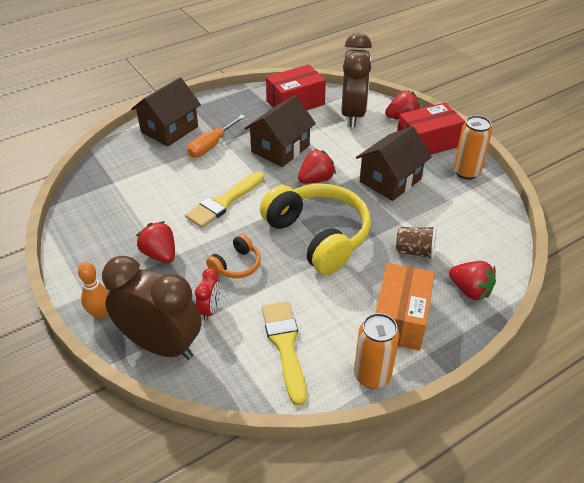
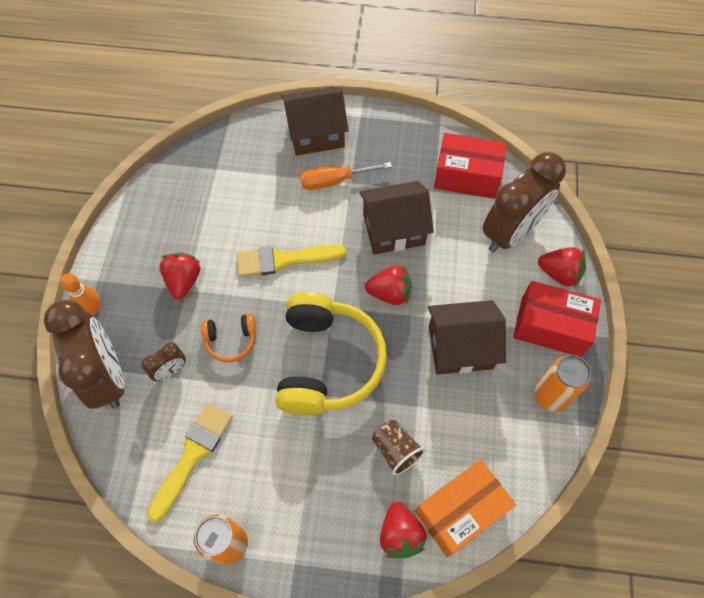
camera: 40 degrees right, 20 degrees up
(210, 309) = (170, 370): red clock -> brown clock
(400, 318) = (308, 509): orange box -> orange box (460, 511)

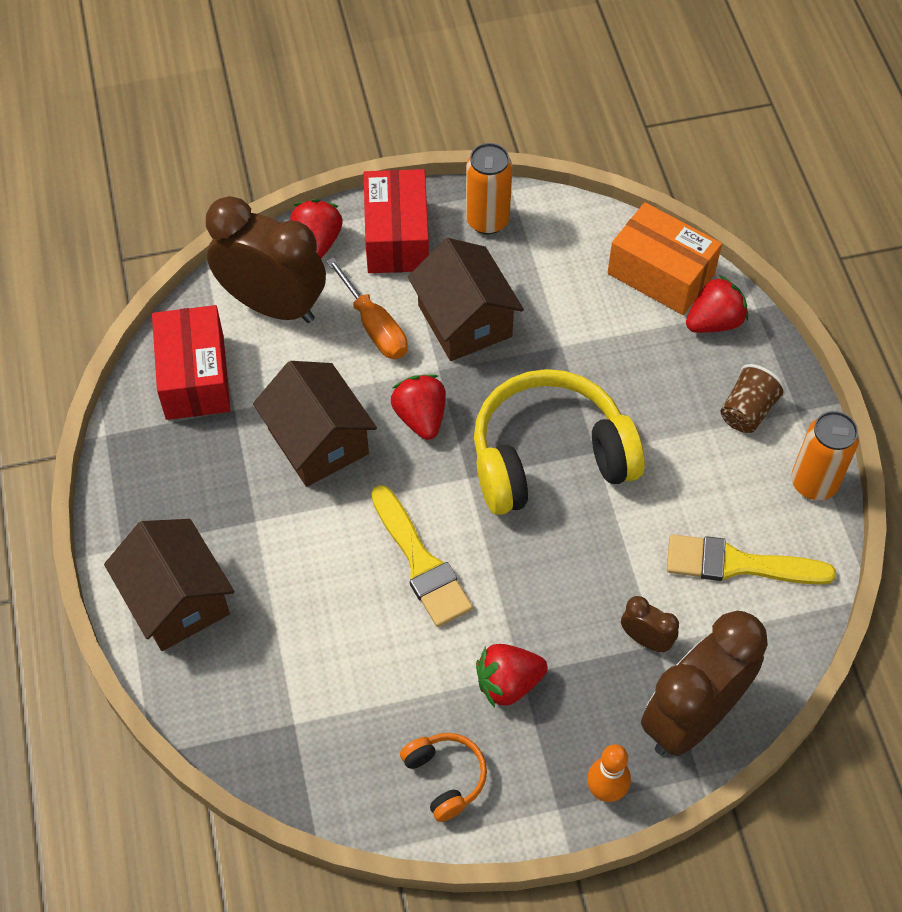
camera: 110 degrees left, 5 degrees down
(231, 340) = (570, 582): orange headphones -> orange headphones (445, 777)
(334, 181) = (260, 543): orange screwdriver -> orange screwdriver (374, 326)
(395, 450) = (624, 352): brown cup -> brown cup (747, 411)

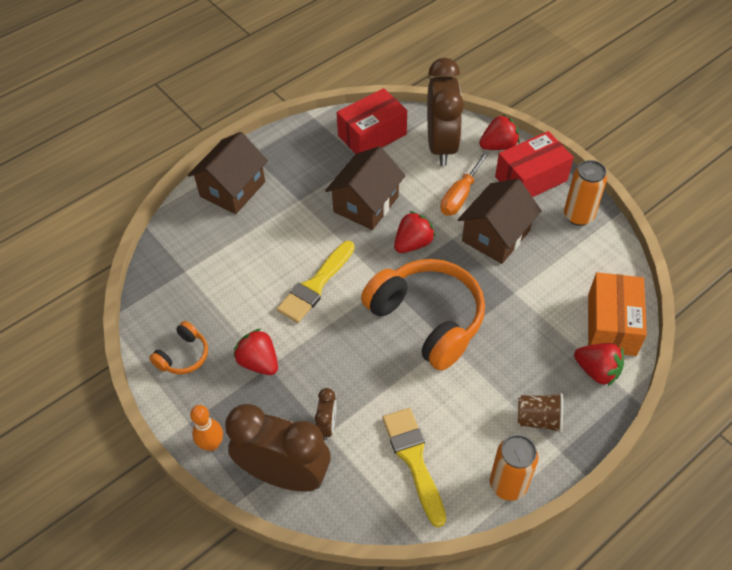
camera: 65 degrees right, 5 degrees down
(549, 457) = (427, 319): yellow headphones -> orange headphones

